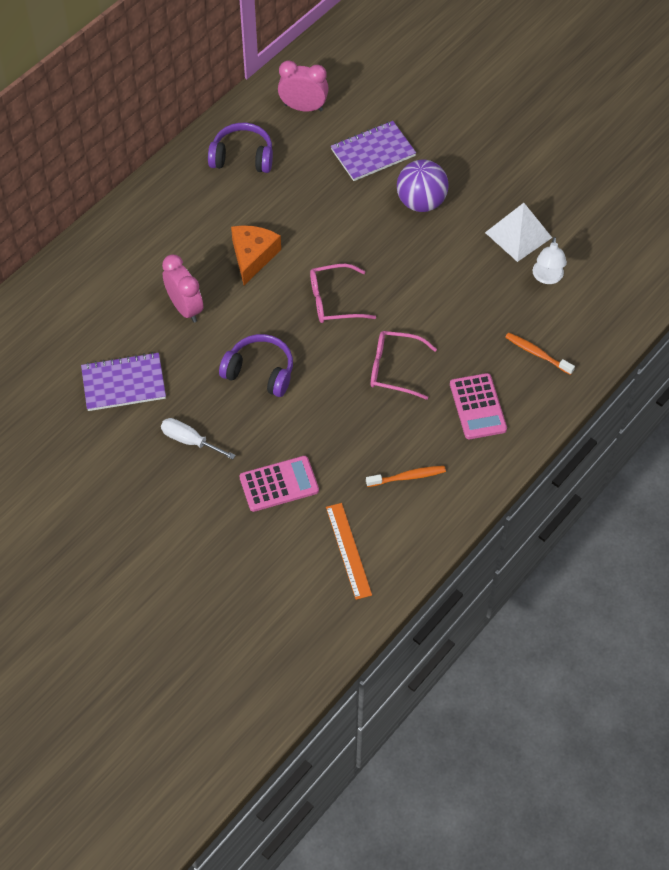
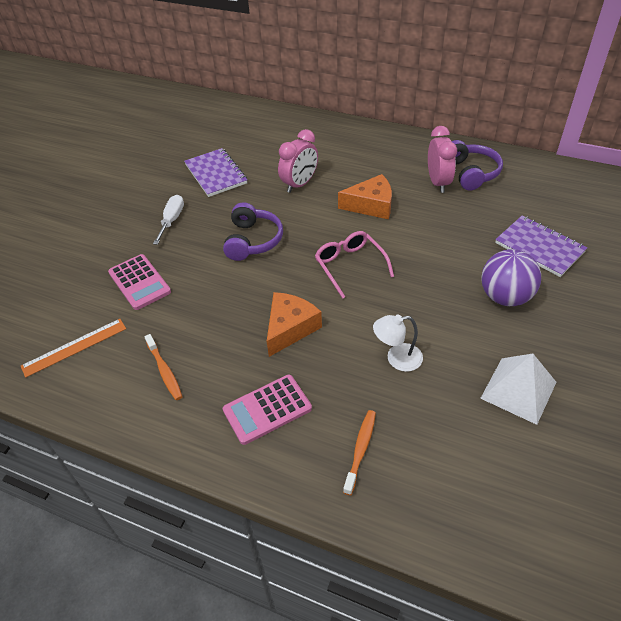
camera: 75 degrees right, 10 degrees down
(303, 107) = (554, 191): pink clock -> pink clock (438, 182)
(394, 369) = (290, 328): pink glasses -> orange cheese
(547, 277) = (474, 434): white lamp -> white lamp (397, 358)

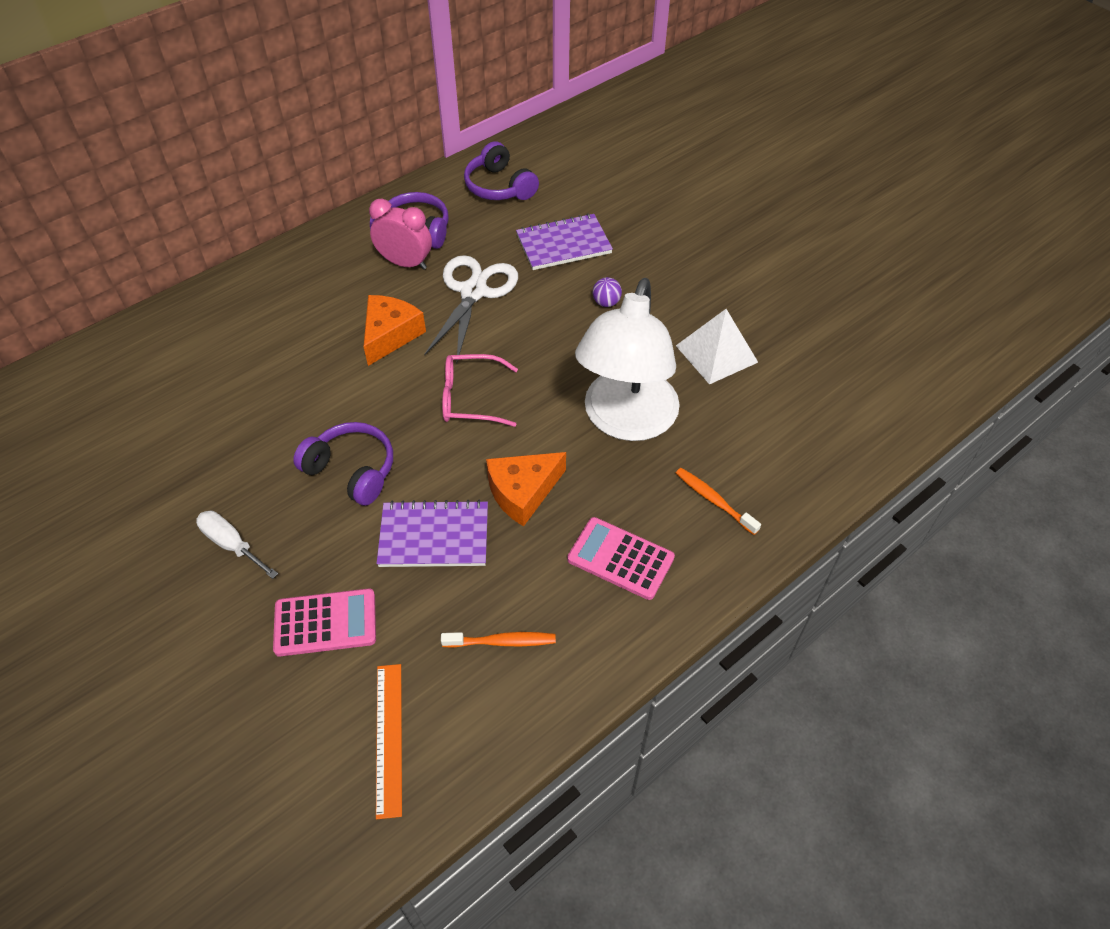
camera: 65 degrees left, 5 degrees up
(216, 174) = (180, 459): purple notebook -> purple notebook (434, 536)
(267, 409) = (620, 558): pink calculator -> pink calculator turned 120 degrees clockwise
(290, 328) = (522, 492): orange cheese -> orange cheese turned 90 degrees counterclockwise
(299, 184) = (289, 381): pink clock -> none
(397, 358) = (625, 421): white lamp -> white lamp, size x2.37
(444, 224) = (473, 292): none -> white scissors
(505, 297) = (606, 302): purple ball -> purple ball, size x0.47
(559, 190) = (499, 186): none -> purple headphones

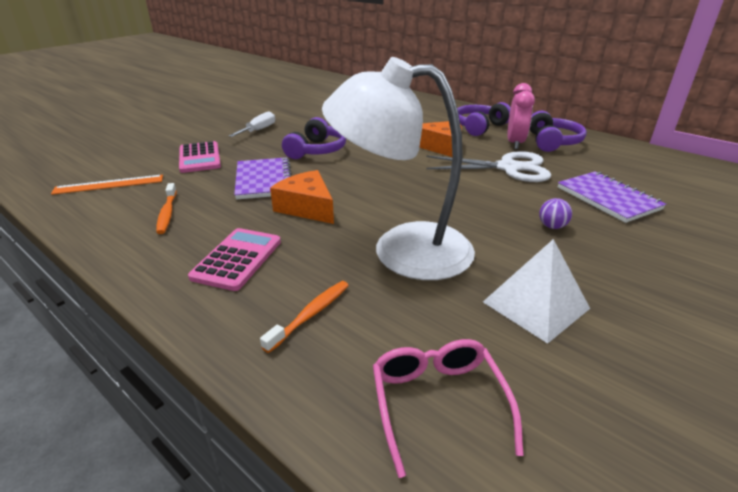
camera: 80 degrees right, 20 degrees down
(470, 398) = (395, 178): pink glasses -> pink glasses (438, 402)
(499, 186) = (644, 164): purple headphones -> purple headphones (479, 127)

